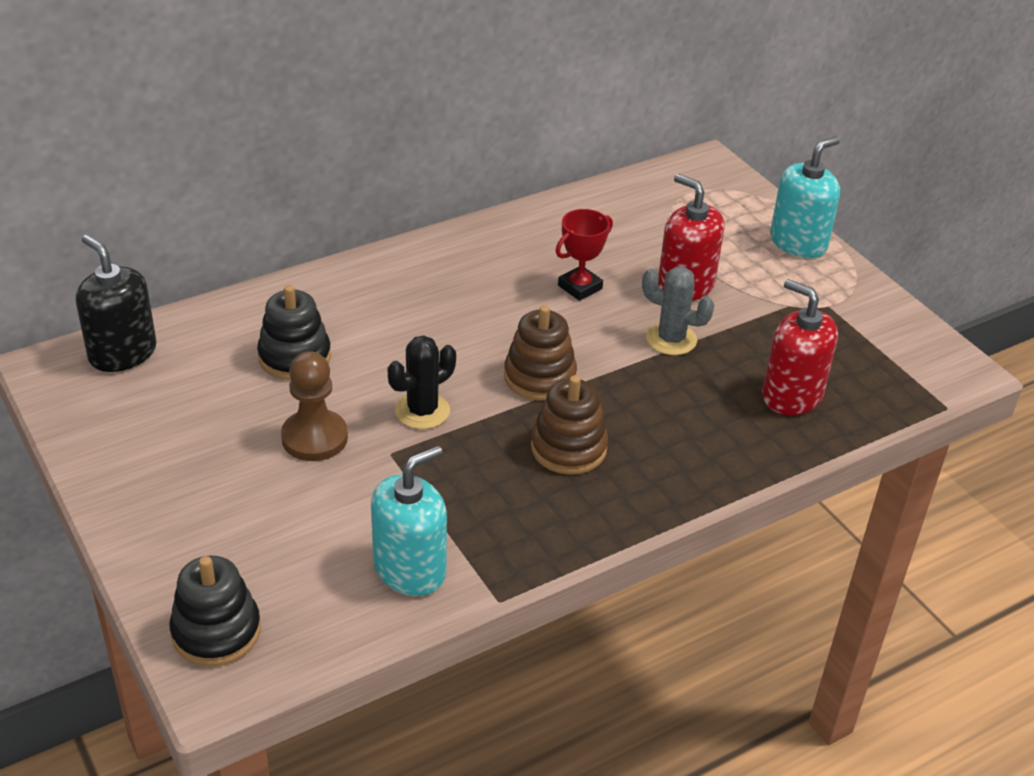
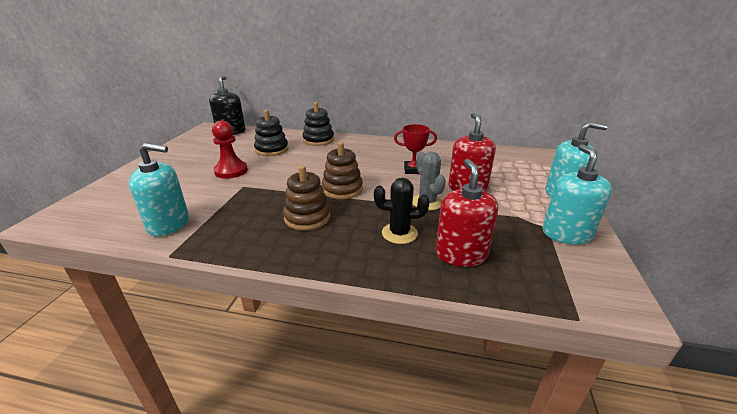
camera: 45 degrees right, 10 degrees down
(216, 631) = (85, 206): black stacking toy -> black stacking toy (318, 140)
(314, 438) = (231, 171): brown pawn -> red pawn
(422, 411) = (279, 180): black cactus -> black cactus (399, 233)
(854, 306) = (566, 234): none -> turquoise soap dispenser

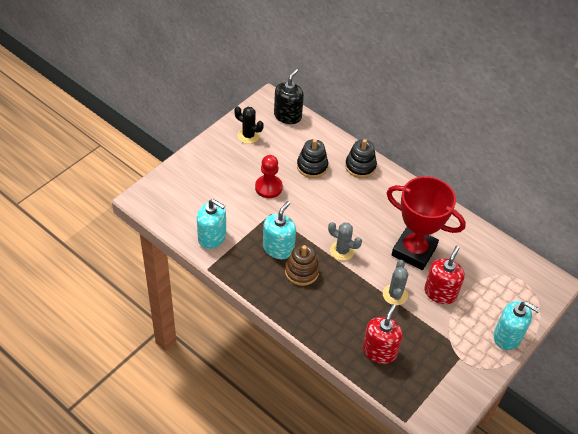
camera: 25 degrees right, 20 degrees up
(342, 189) = (342, 251): brown stacking toy -> grey cactus
(399, 233) = (353, 315): black cactus -> black cactus (248, 135)
(413, 170) = (414, 251): red trophy -> red trophy, size x2.17
(566, 234) = (466, 370): turquoise soap dispenser -> turquoise soap dispenser (278, 248)

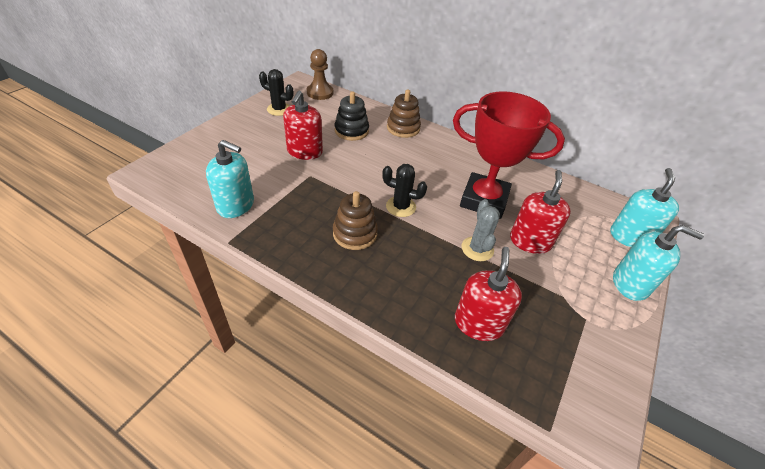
camera: 10 degrees left, 5 degrees down
(268, 187) = (304, 152): red pawn -> red soap dispenser
(278, 248) = (322, 211): turquoise soap dispenser -> turquoise soap dispenser (630, 237)
(287, 116) = (320, 93): black soap dispenser -> brown pawn
(342, 251) = (401, 207): grey cactus -> black cactus
(360, 166) = (403, 128): black stacking toy -> brown stacking toy

